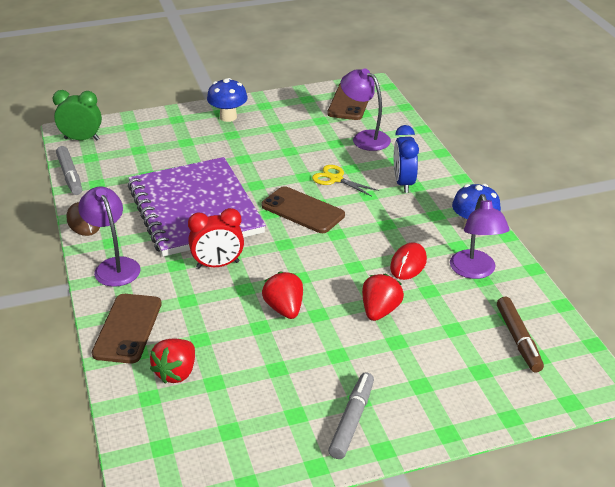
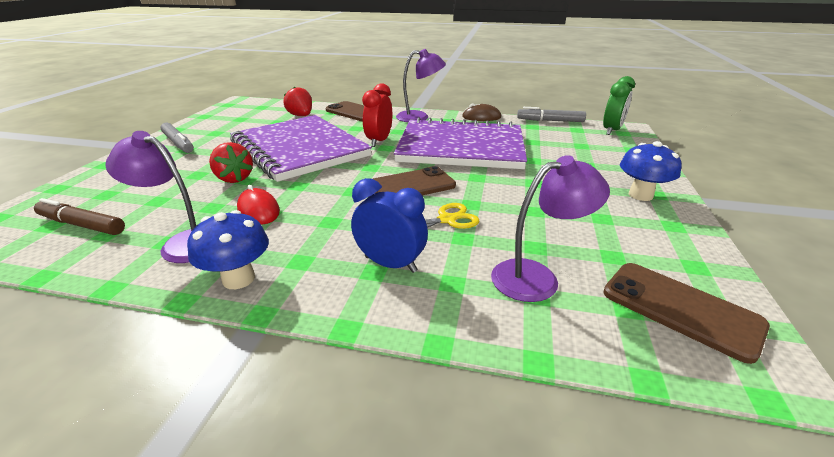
camera: 120 degrees right, 5 degrees down
(284, 309) = (299, 149): red strawberry -> purple notebook

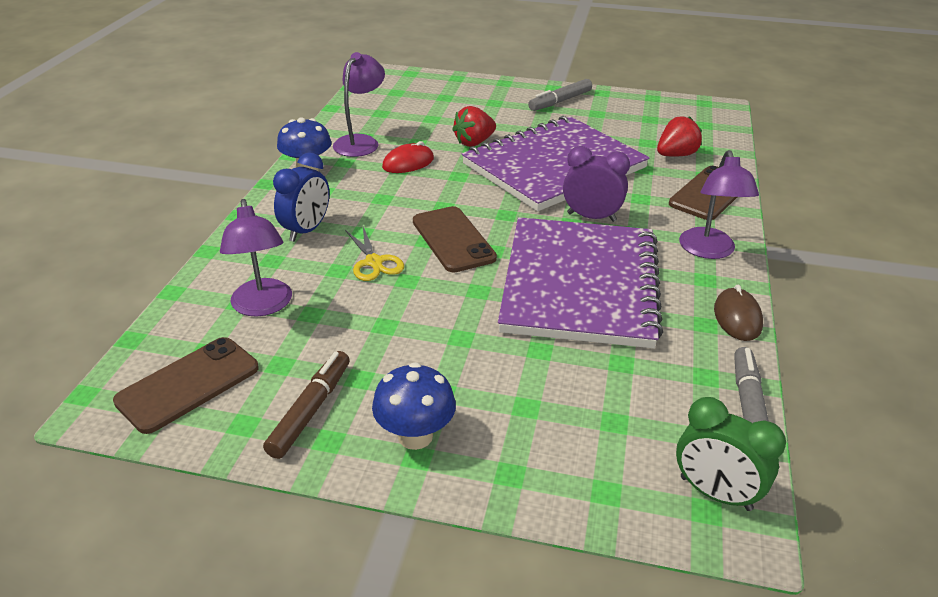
camera: 90 degrees right, 5 degrees up
(82, 225) = (395, 101): brown marker -> brown marker (311, 410)
(379, 141) = (591, 217): red clock -> purple clock

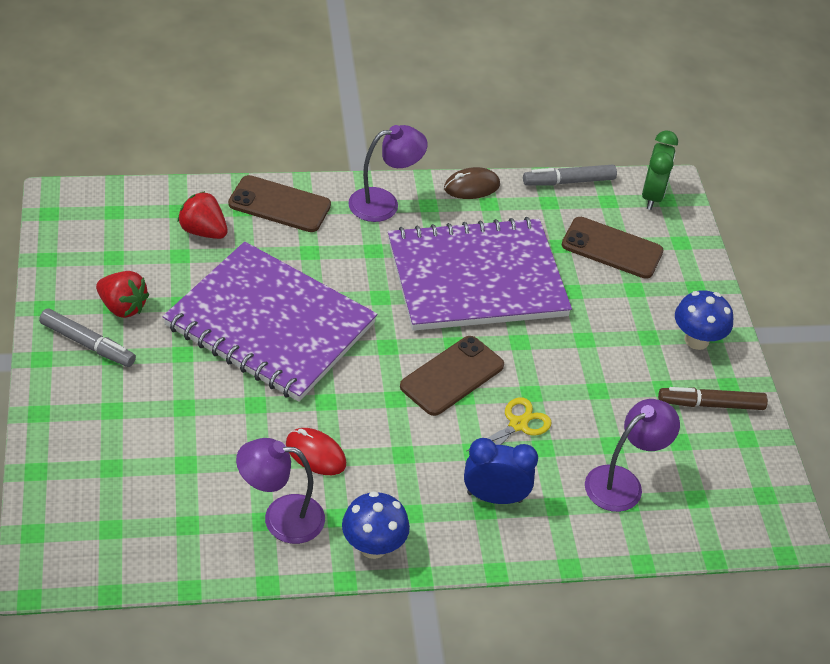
camera: 115 degrees left, 10 degrees up
(188, 385) = (734, 490): brown phone -> brown phone (612, 248)
(474, 142) = (239, 405): red strawberry -> red strawberry (122, 307)
(591, 217) = (363, 283): purple clock -> none

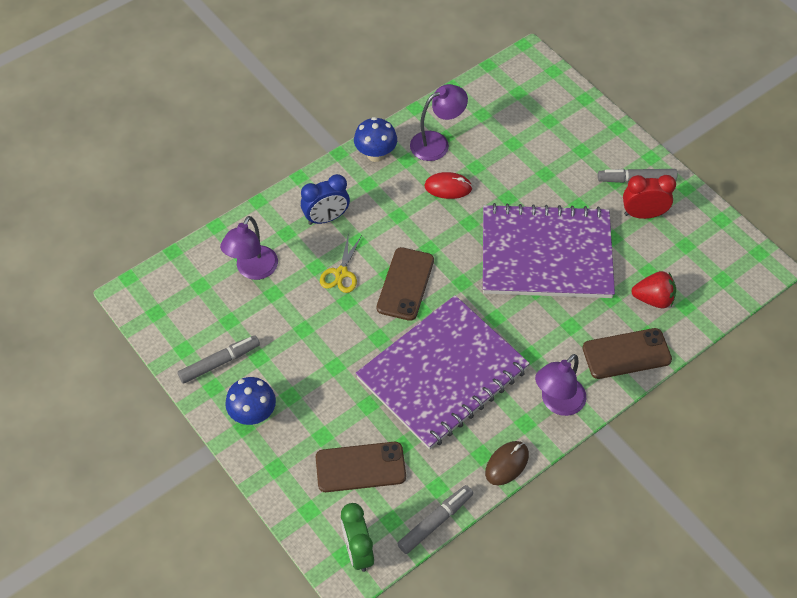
camera: 155 degrees right, 10 degrees up
(122, 307) = (643, 214): red strawberry -> red clock
(710, 404) = (220, 362): brown marker -> grey marker

